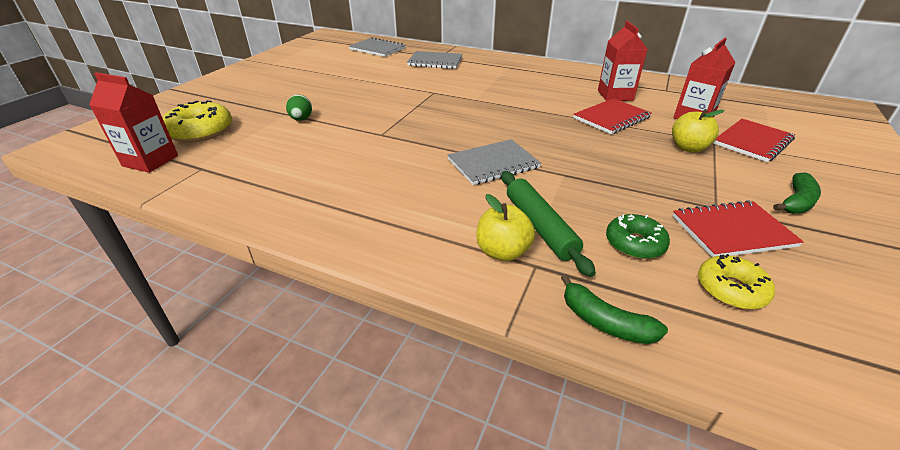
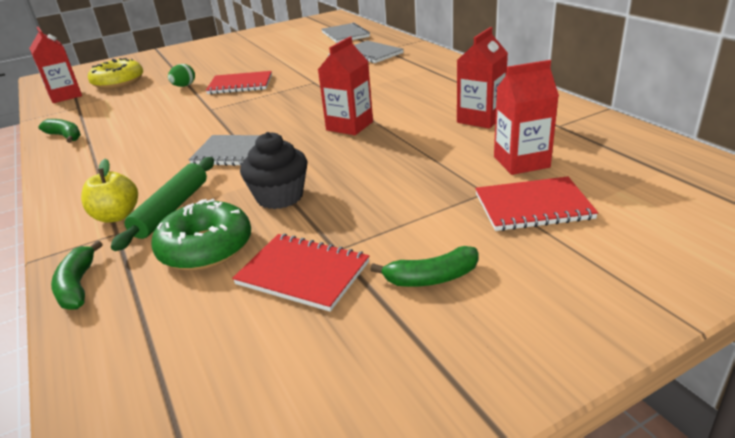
camera: 40 degrees right, 5 degrees down
(259, 202) = (65, 136): none -> green banana
(538, 120) = (349, 126): none -> red carton
(602, 186) = (280, 197): none -> black cupcake
(611, 118) = (424, 140): red notebook -> red notebook (240, 85)
(634, 244) = (206, 248): green donut -> green donut, size x1.55
(688, 148) = (438, 190): yellow apple -> none
(731, 289) = (197, 311): yellow donut -> none

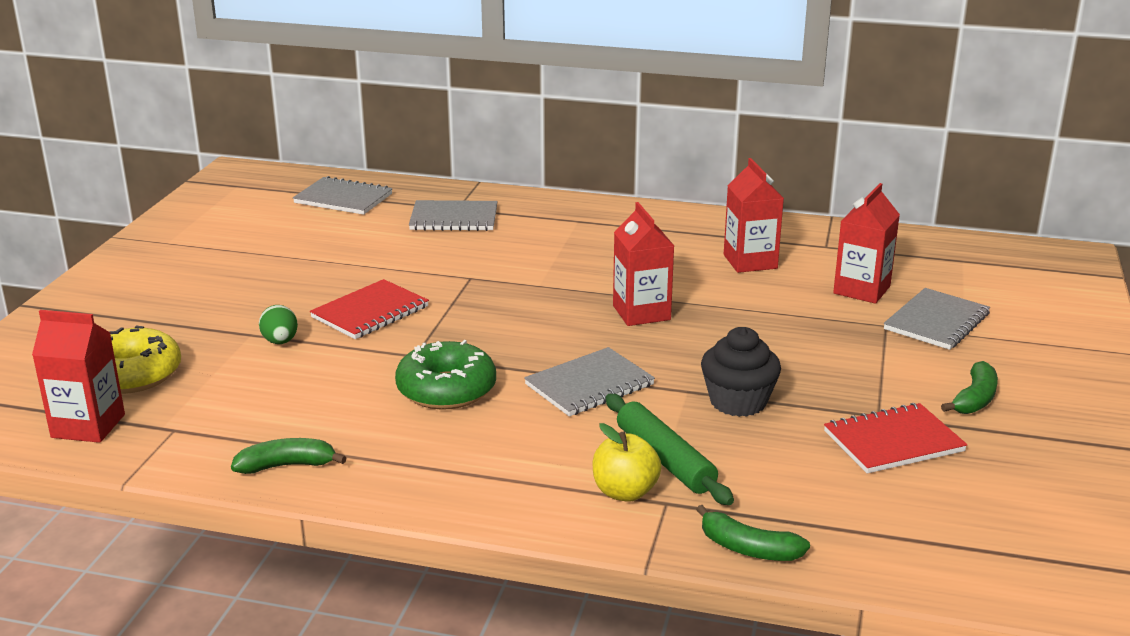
camera: 50 degrees left, 5 degrees down
(206, 248) = (779, 467): green donut -> green donut (446, 389)
(533, 206) = (936, 322): red notebook -> grey notebook

